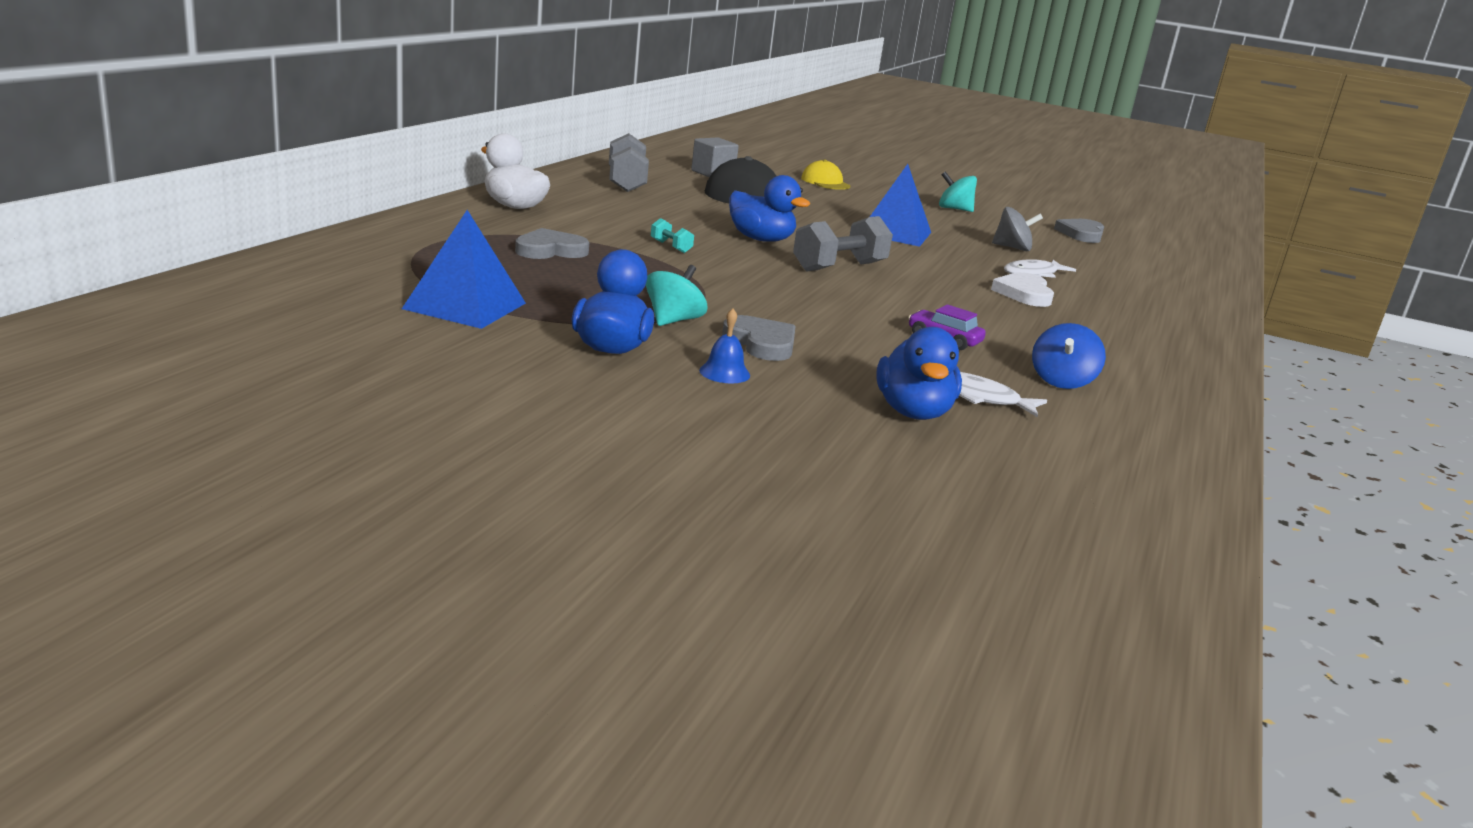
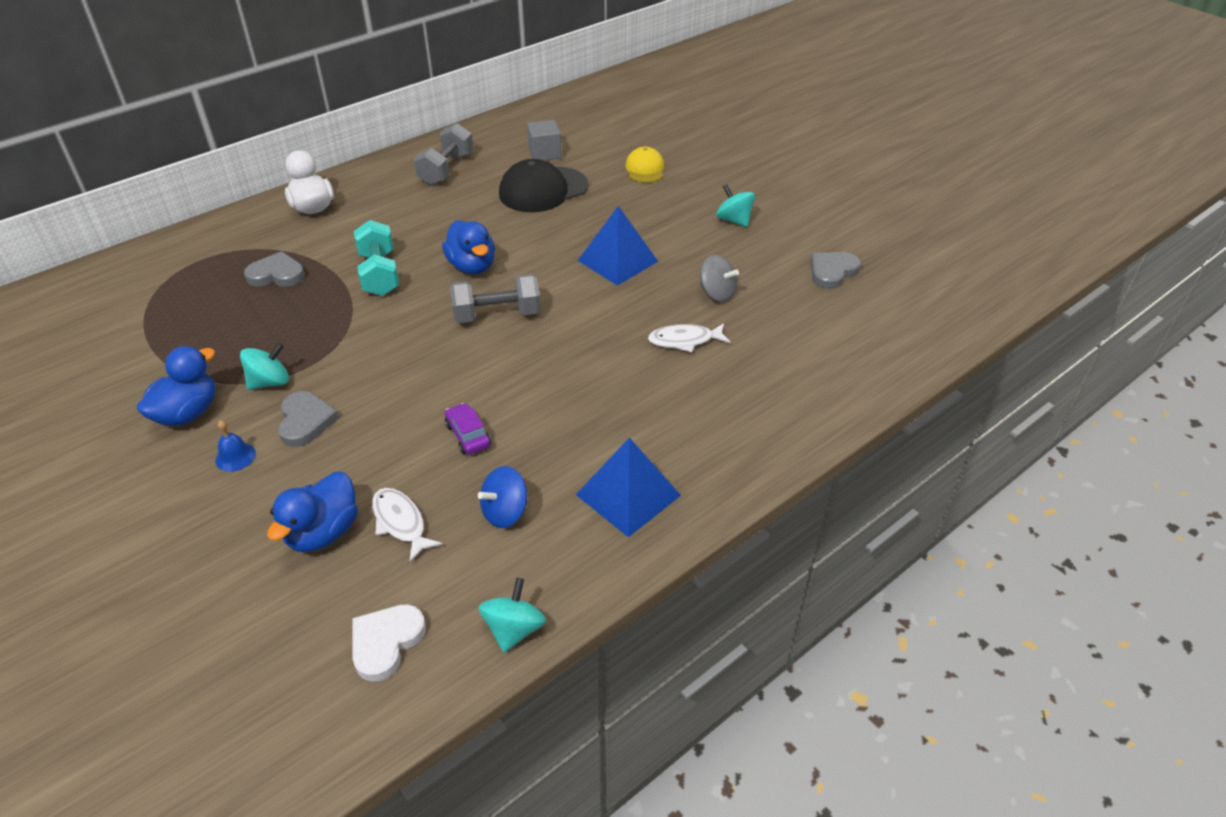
camera: 30 degrees right, 20 degrees up
(465, 306) = (141, 347): blue pyramid -> blue pyramid (628, 494)
(671, 246) = (379, 274): turquoise dumbbell -> turquoise dumbbell, size x2.11
(1024, 294) = (633, 373): white heart -> white heart (386, 642)
(1196, 448) = (514, 629): none -> turquoise spinning top

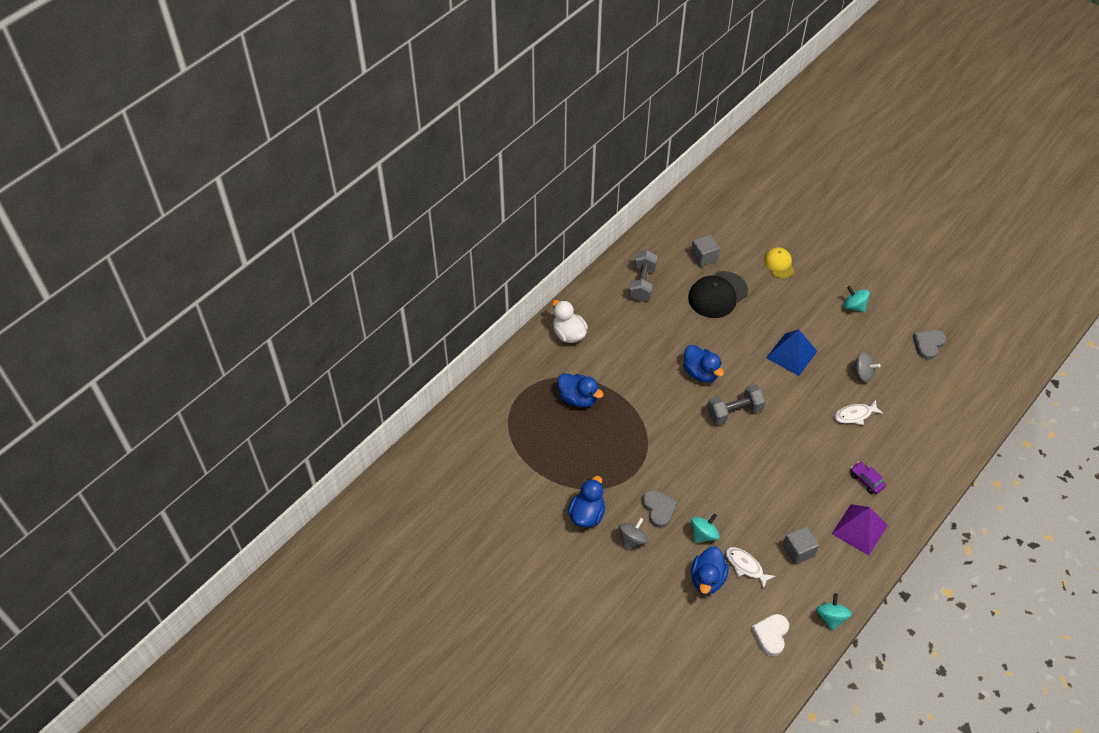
camera: 10 degrees left, 10 degrees up
(235, 457) = (632, 539): blue bell -> grey spinning top
(270, 382) = (622, 484): turquoise spinning top -> turquoise spinning top (703, 534)
(276, 274) = (578, 398): grey heart -> blue duck
(379, 274) = (644, 388): turquoise dumbbell -> none
(468, 435) = (756, 504): purple car -> purple car (866, 480)
(505, 512) = (798, 551): blue spinning top -> grey cube
(628, 494) = (859, 529): blue pyramid -> purple pyramid

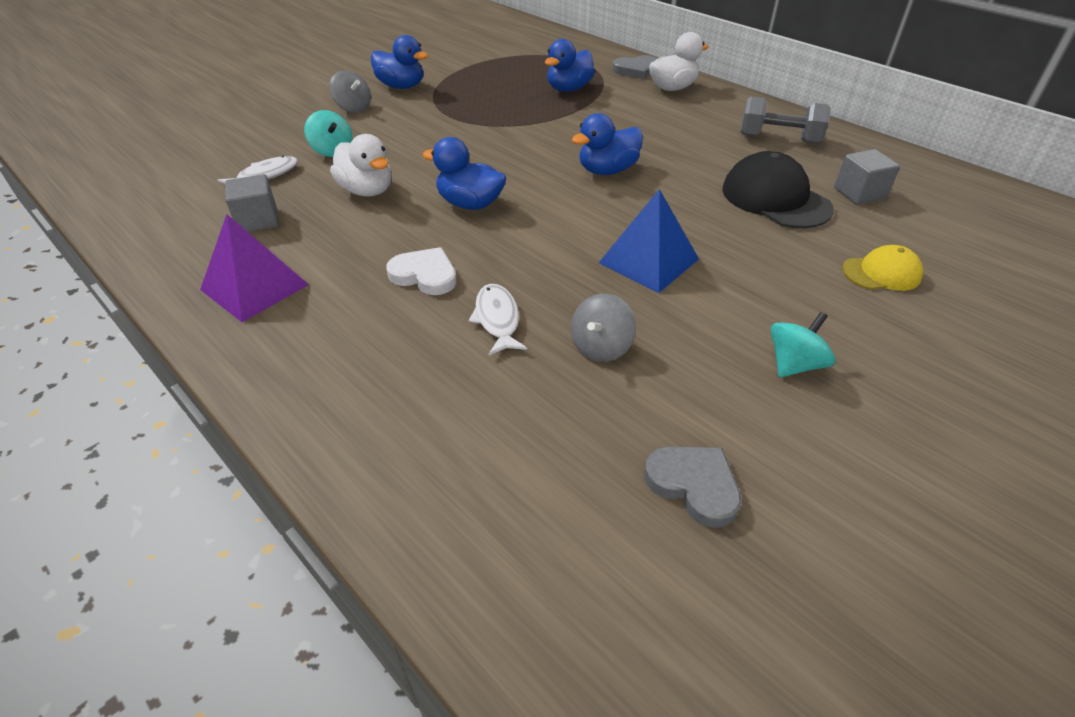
camera: 95 degrees right, 10 degrees down
(659, 509) = (386, 125): grey heart -> grey heart (636, 70)
(707, 579) = (267, 148): blue duck -> blue duck (470, 204)
(734, 411) = (529, 191): grey dumbbell -> none
(751, 499) = (367, 191): none -> white duck
(771, 635) = (151, 184): white heart -> white heart (425, 275)
(831, 617) = (130, 236): turquoise spinning top -> none
(866, 480) = (346, 311): purple car -> none

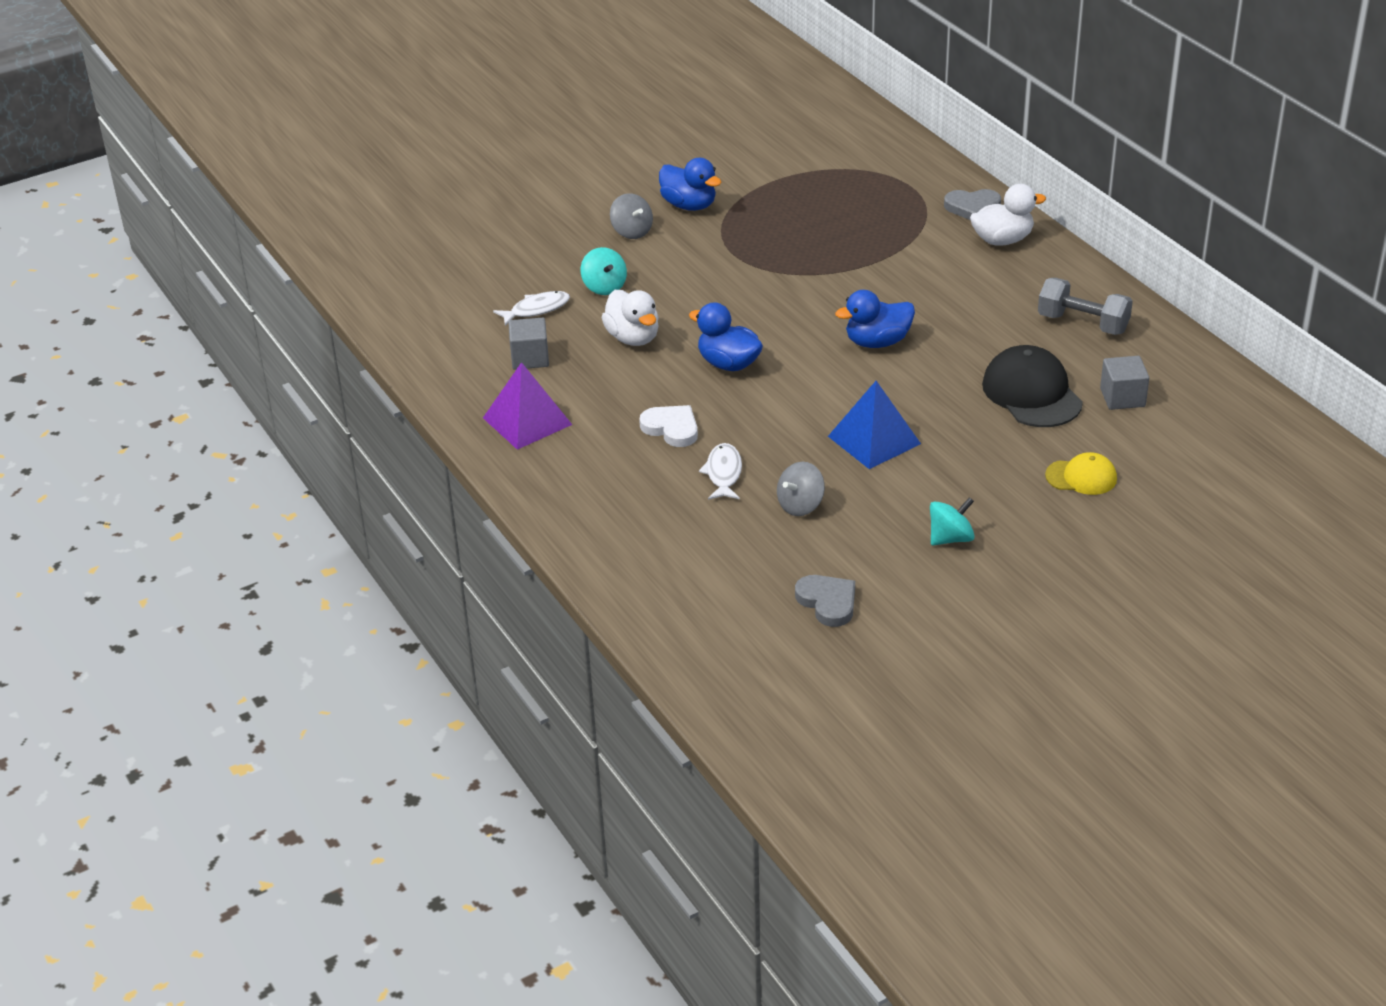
camera: 15 degrees right, 5 degrees down
(569, 89) = (880, 229): blue duck -> none

